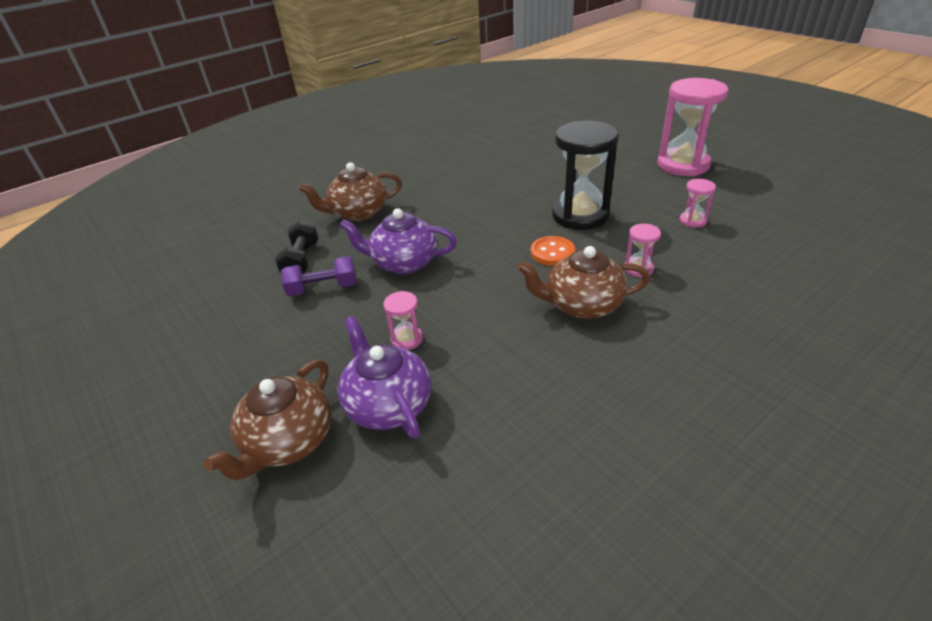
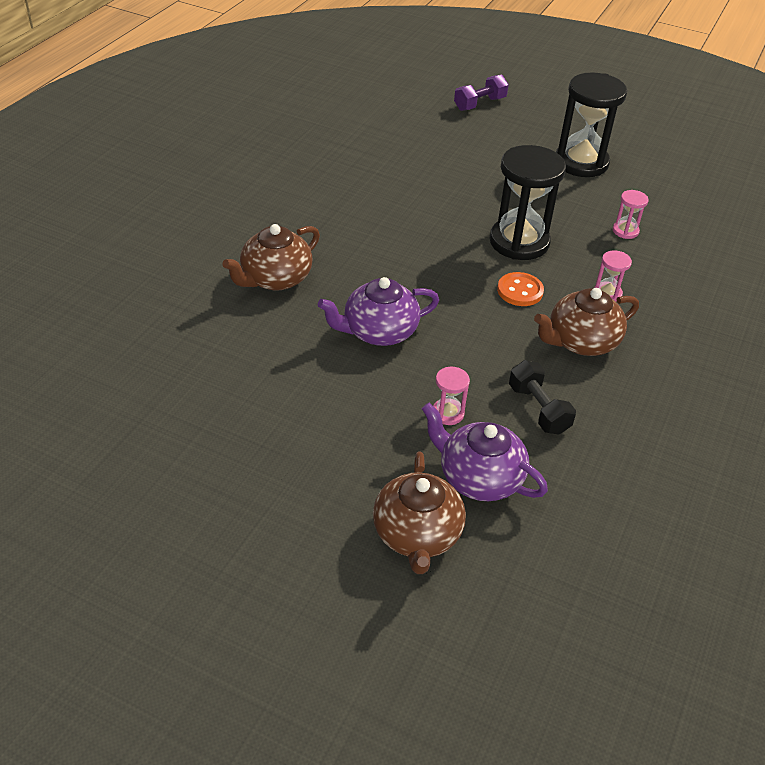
camera: 30 degrees left, 5 degrees up
(301, 260) = (261, 352): black dumbbell -> black dumbbell (538, 409)
(323, 288) = (316, 379): purple dumbbell -> purple dumbbell (479, 104)
(683, 165) = (581, 162): pink hourglass -> black hourglass

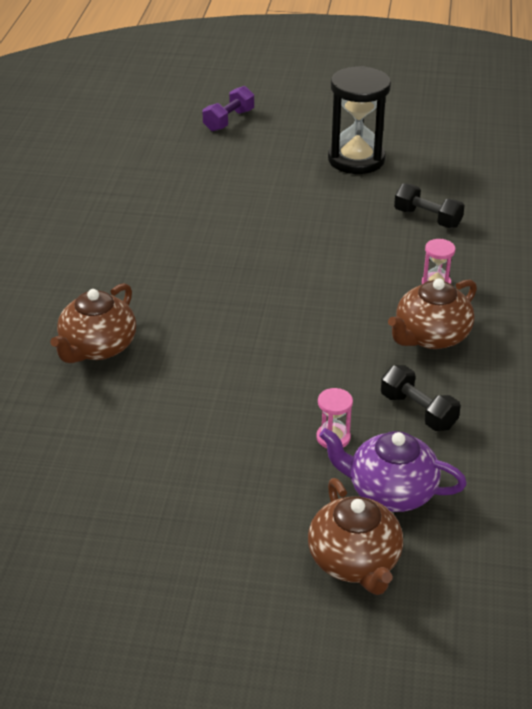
camera: 15 degrees left, 5 degrees down
(379, 332) = (229, 375): purple teapot -> none
(519, 242) = (329, 253): black hourglass -> none
(520, 291) = (351, 301): orange button -> none
(625, 231) = (427, 218): pink hourglass -> black dumbbell

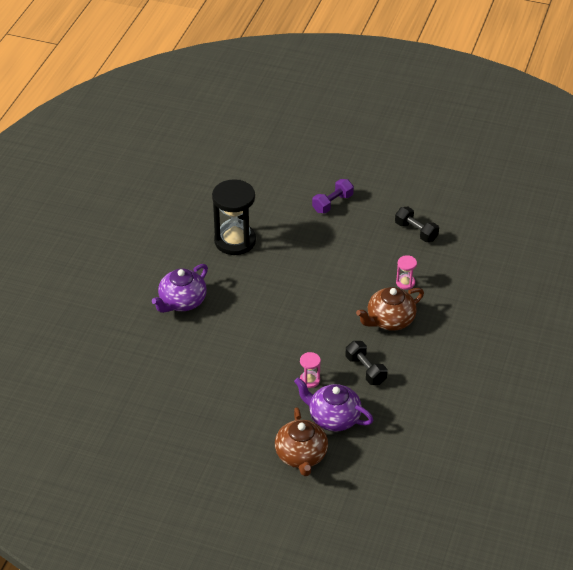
camera: 10 degrees right, 5 degrees up
(97, 347) = (182, 302): brown teapot -> purple teapot
(229, 120) = (302, 133): purple dumbbell -> purple dumbbell (332, 203)
(356, 159) = (382, 177): black hourglass -> black hourglass (235, 241)

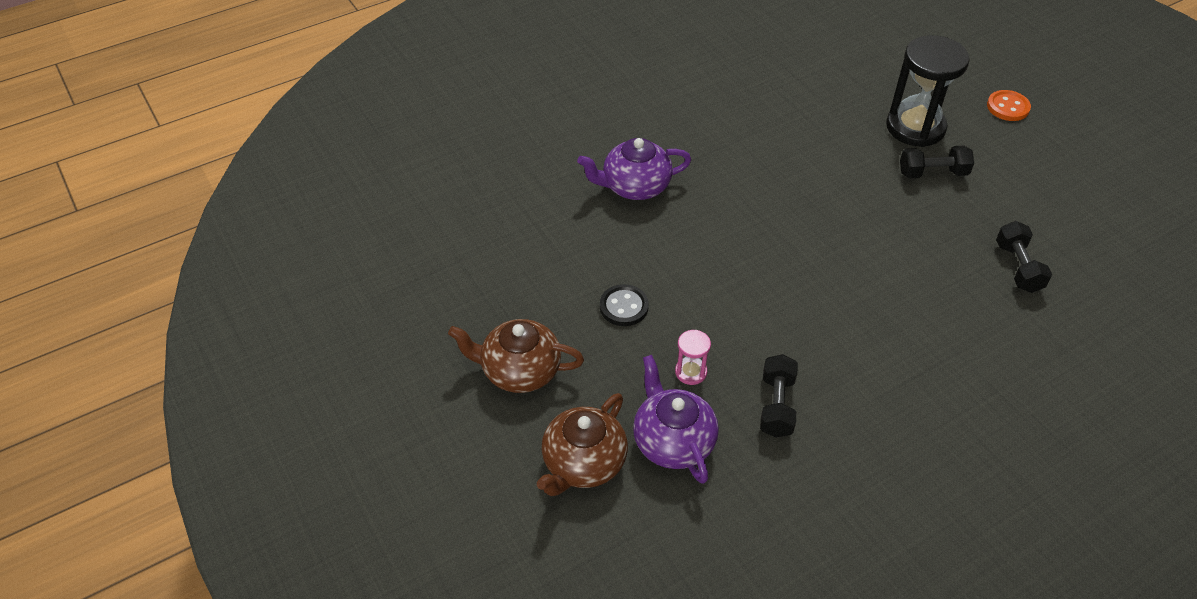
camera: 40 degrees right, 5 degrees up
(235, 241) = (766, 152): black hourglass -> black hourglass (915, 127)
(243, 369) = (624, 307): none -> black button
(332, 203) = (932, 173): purple dumbbell -> black dumbbell
(338, 143) = (1008, 107): none -> orange button
(389, 320) = (872, 361): brown teapot -> brown teapot (519, 370)
(405, 283) = (941, 324): pink hourglass -> none

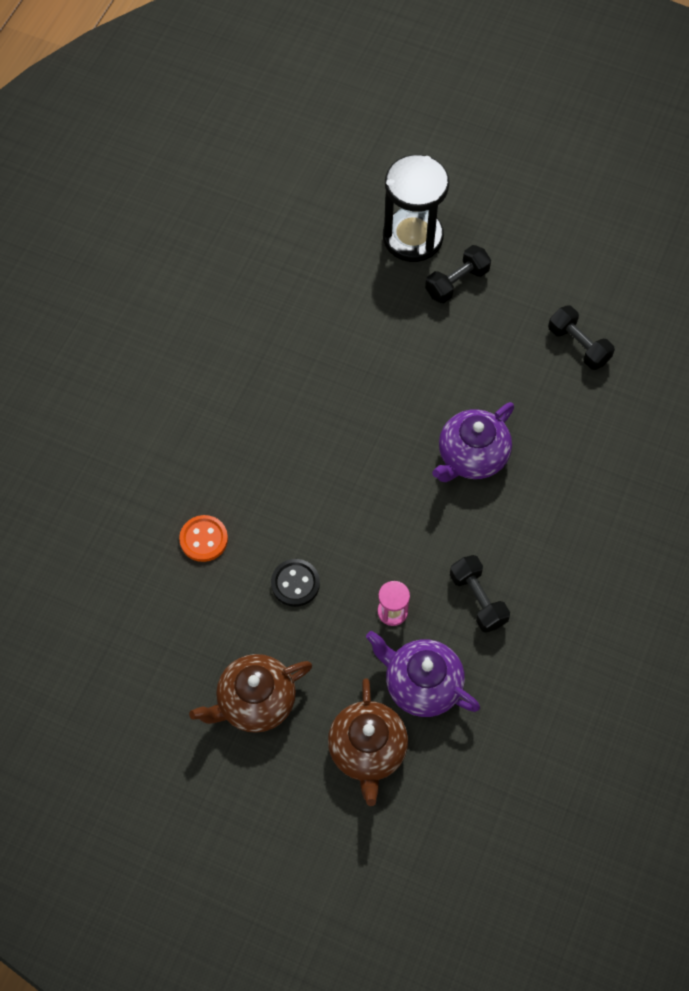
camera: 35 degrees left, 15 degrees up
(635, 186) = (215, 450): purple teapot -> purple teapot (471, 456)
(1008, 107) = (475, 168): orange button -> orange button (204, 539)

